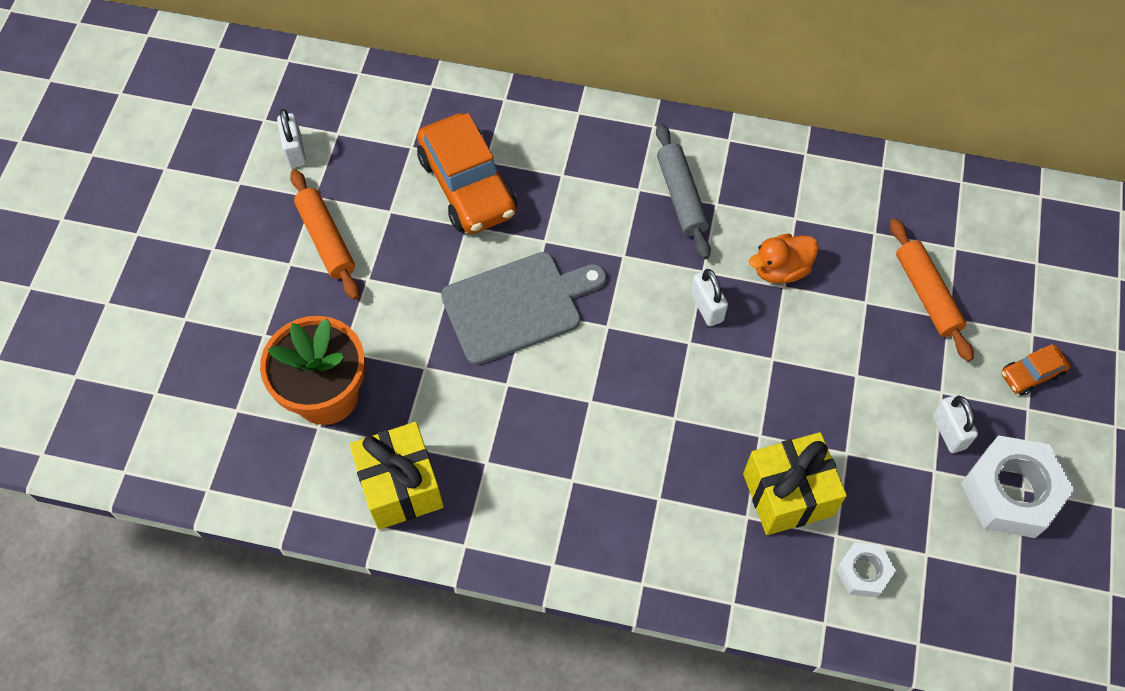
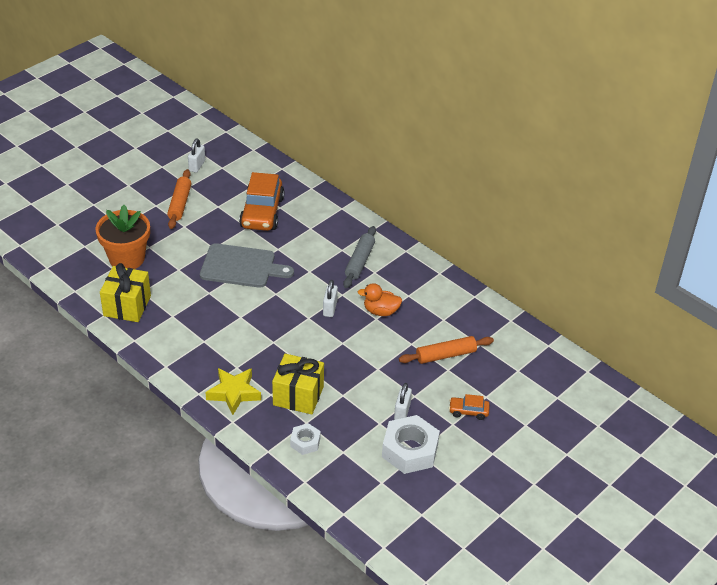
camera: 30 degrees right, 20 degrees down
(694, 549) = (234, 393): none -> yellow star
(927, 294) = (446, 355): orange rolling pin -> orange rolling pin turned 60 degrees clockwise

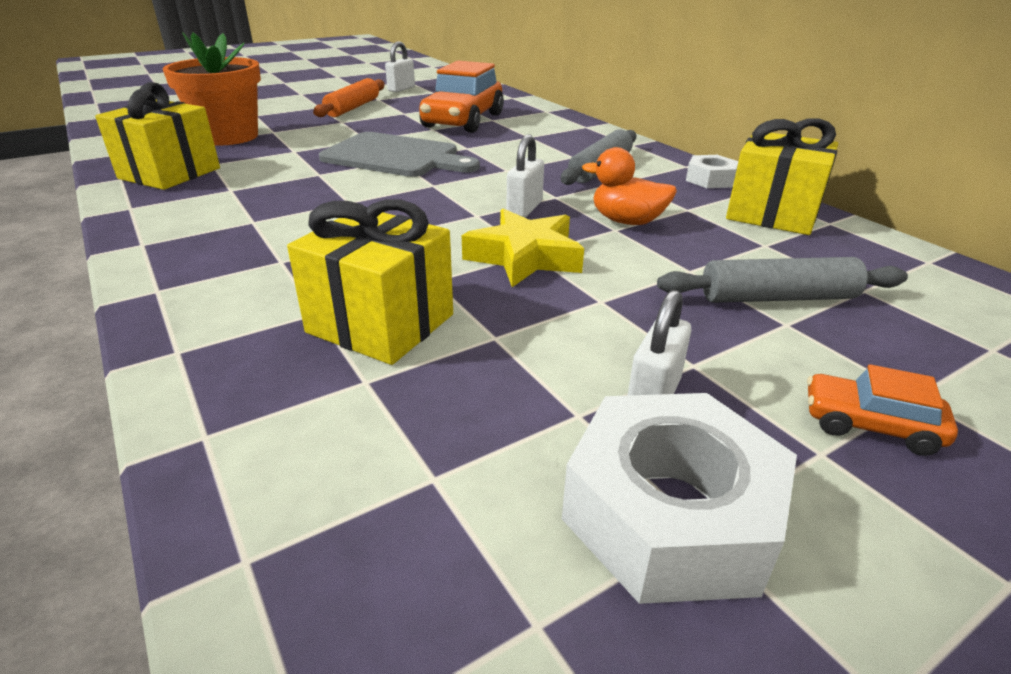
camera: 15 degrees right, 10 degrees down
(234, 393) = (234, 299): yellow star -> yellow star (525, 257)
(305, 442) = (330, 430): white nut -> white nut (710, 179)
(446, 355) = (777, 297): orange rolling pin -> grey rolling pin
(448, 293) = (772, 214): none -> yellow gift

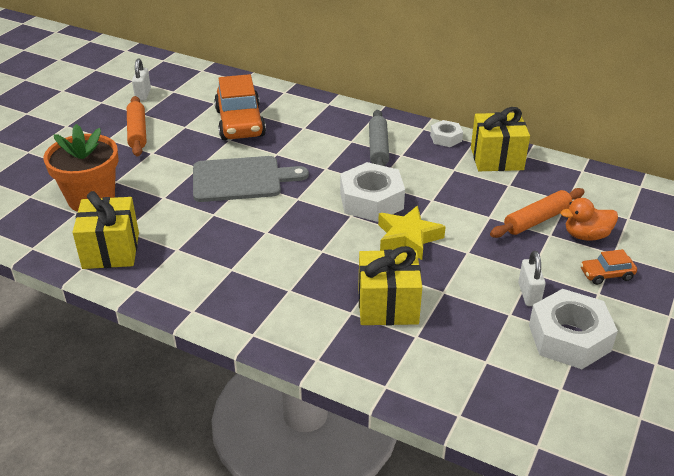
camera: 30 degrees left, 5 degrees up
(524, 209) = (371, 200): white padlock -> white nut
(627, 221) = (433, 191): orange duck -> orange duck (586, 235)
(777, 297) = (537, 220): grey rolling pin -> orange rolling pin

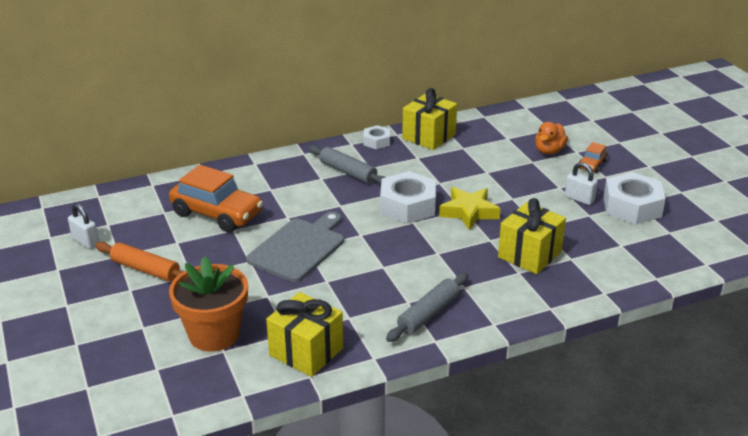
camera: 50 degrees left, 5 degrees down
(226, 288) = (428, 314): none -> grey rolling pin
(537, 220) = (513, 158): orange rolling pin -> none

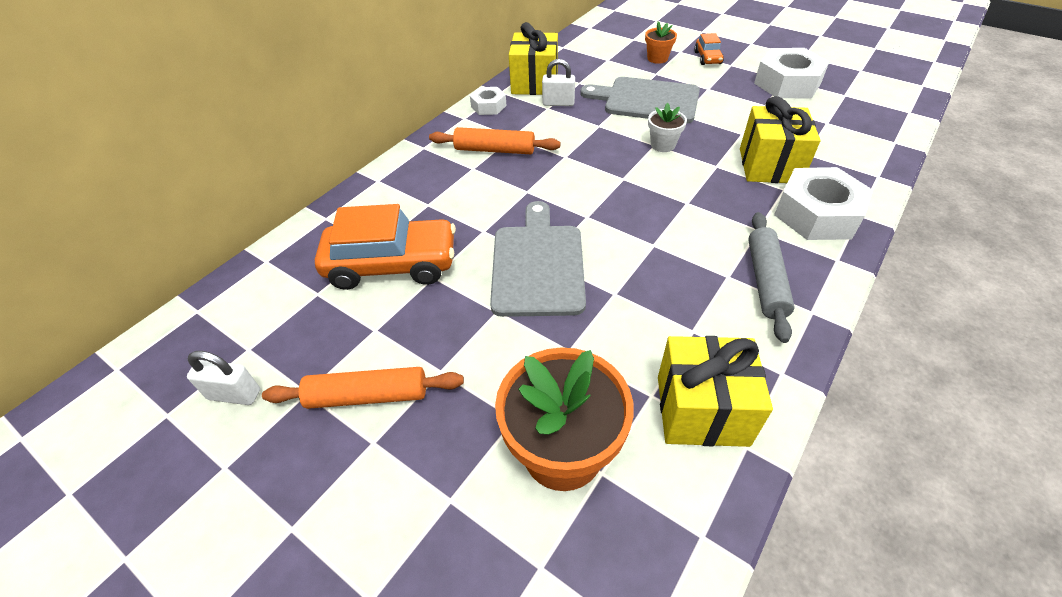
camera: 30 degrees left, 15 degrees up
(348, 172) = (494, 150): grey rolling pin -> orange rolling pin
(407, 206) = (597, 162): white nut -> white nut (817, 214)
(469, 212) = (663, 145): yellow star -> white flower pot
(498, 178) = (647, 100): none -> grey cutting board
(549, 151) = (657, 58): orange duck -> orange flower pot
(579, 199) = (738, 93): white padlock -> white padlock (558, 103)

